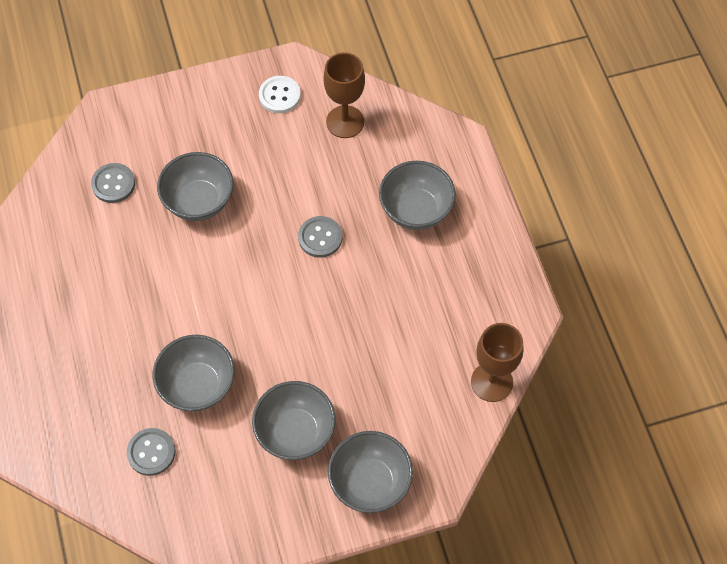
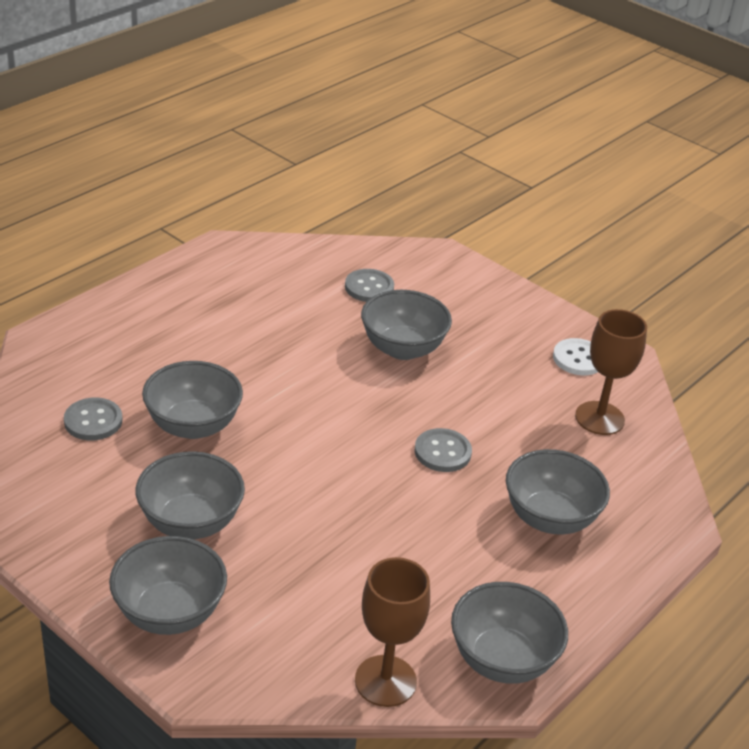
camera: 55 degrees right, 25 degrees down
(510, 308) = (502, 660): none -> grey bowl

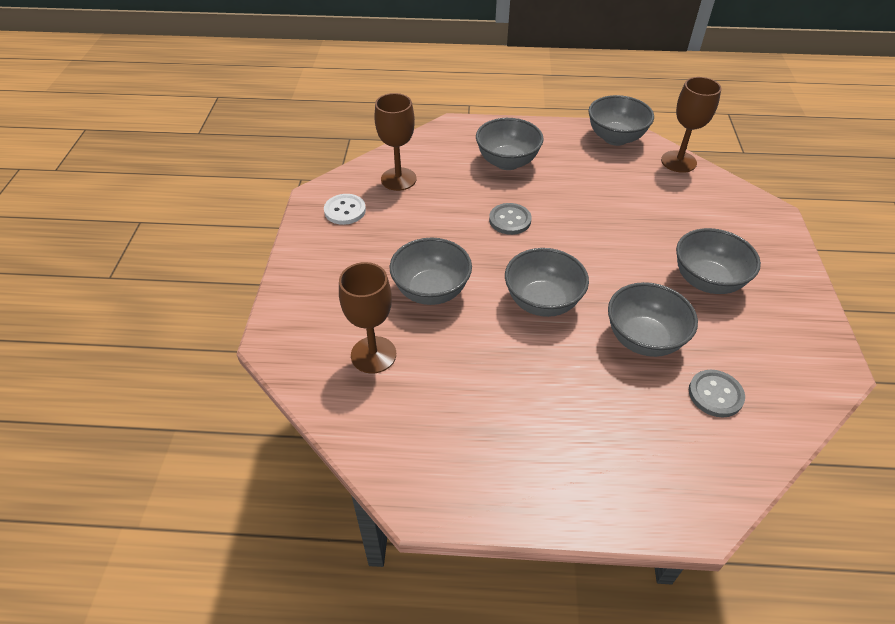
camera: 125 degrees left, 10 degrees up
(169, 613) = (762, 246): grey bowl -> grey bowl (542, 302)
(369, 287) = (373, 355): grey button -> brown goblet

